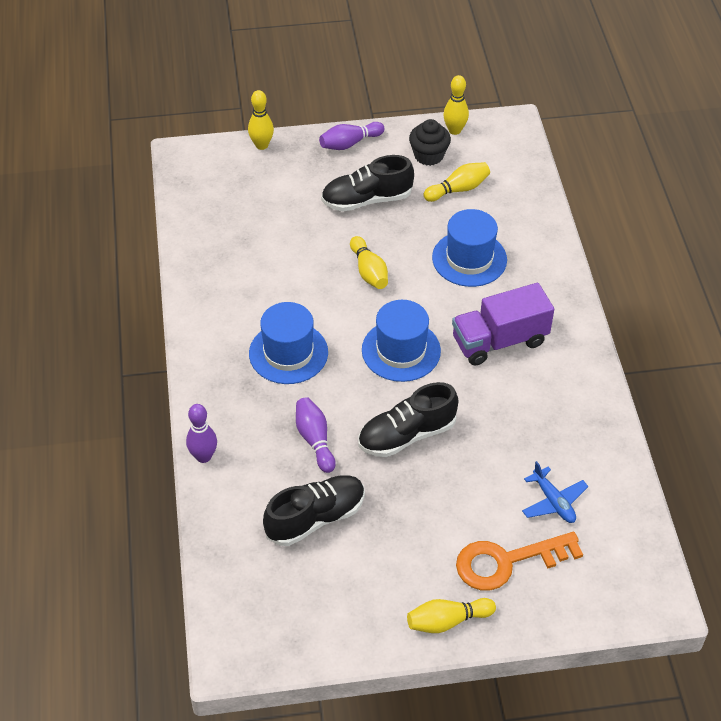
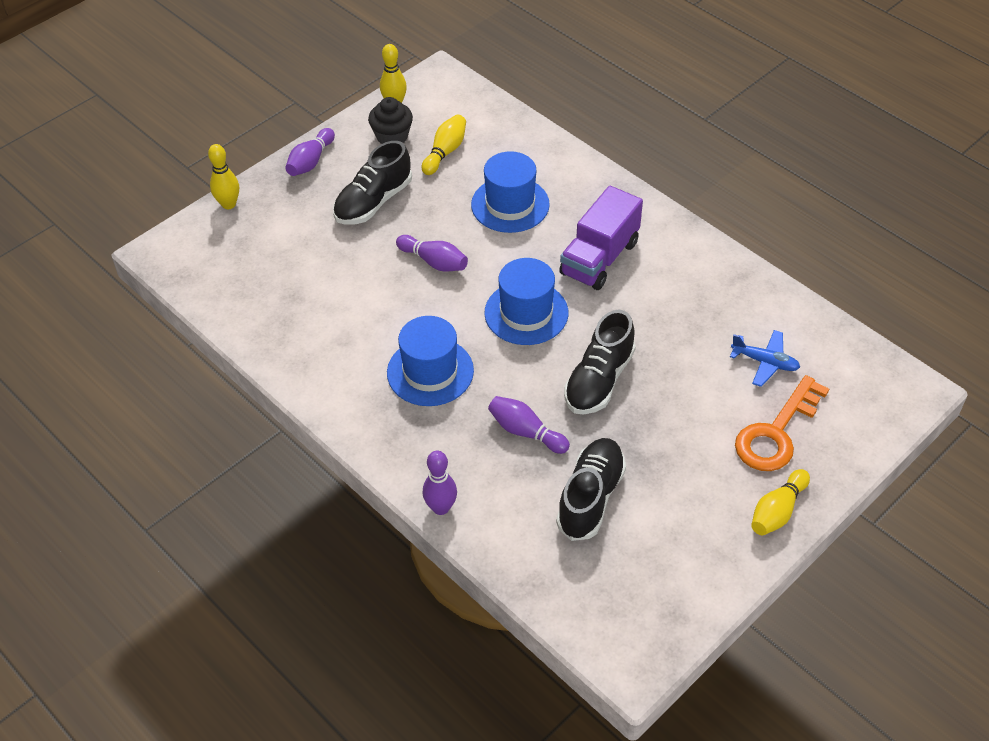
camera: 35 degrees left, 0 degrees up
(369, 271) = (434, 262): yellow bowling pin -> purple bowling pin

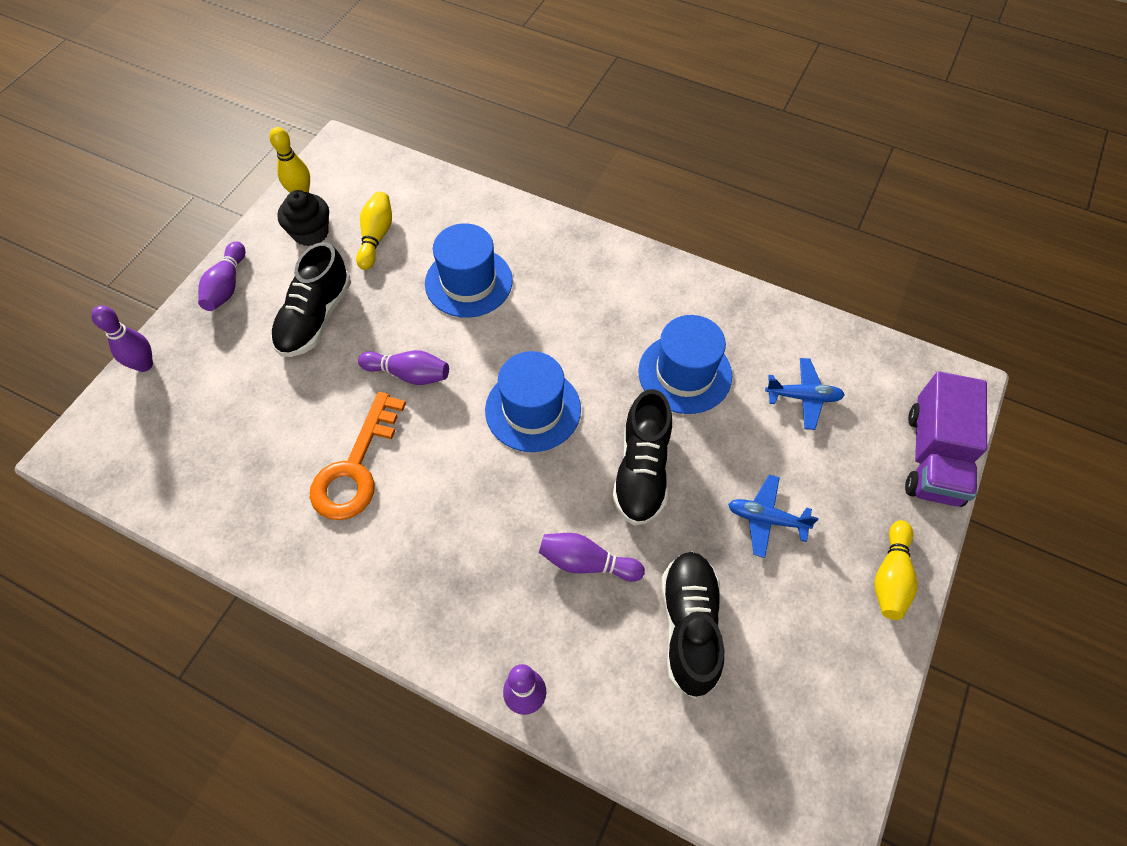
camera: 20 degrees left, 10 degrees up
(228, 204) = (144, 365): yellow bowling pin -> purple bowling pin
(430, 372) = (451, 516): blue hat -> blue hat (685, 373)
(599, 258) = (587, 321): purple truck -> purple truck (933, 457)
(689, 442) = (766, 519): none -> blue plane
(776, 433) = (849, 479): orange key -> orange key (356, 467)

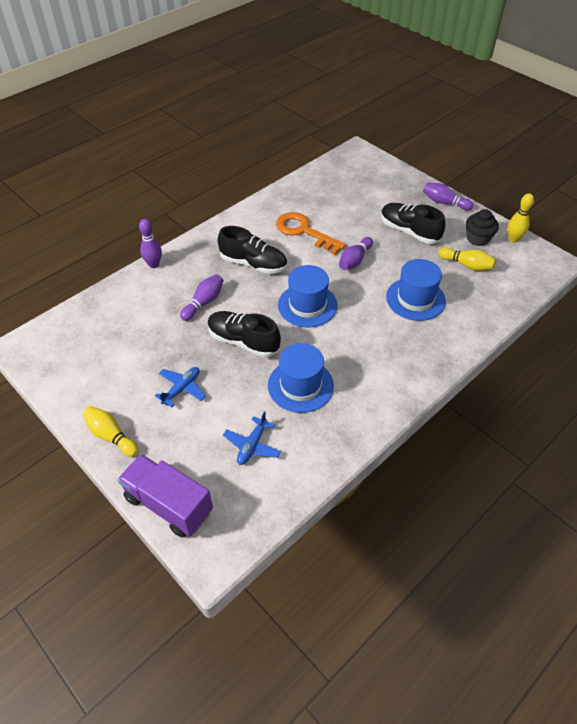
camera: 110 degrees right, 10 degrees down
(144, 365) = (399, 172): purple bowling pin -> none
(689, 626) = (146, 332): black shoe -> black shoe (253, 264)

